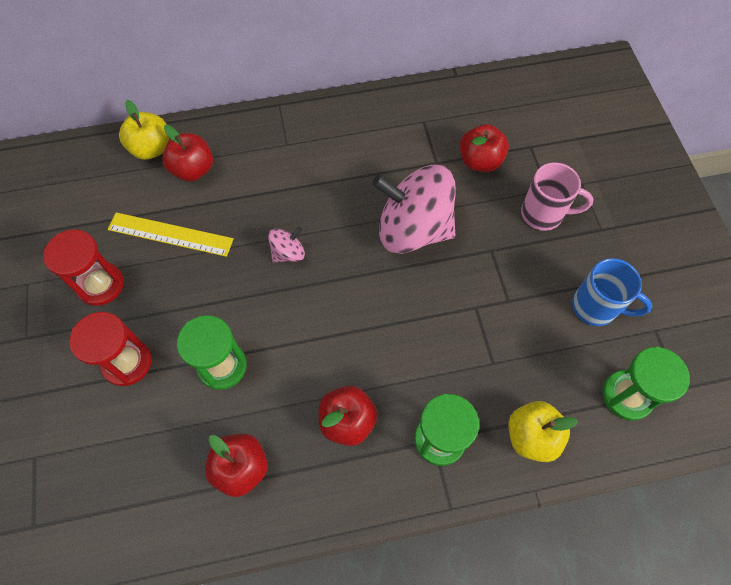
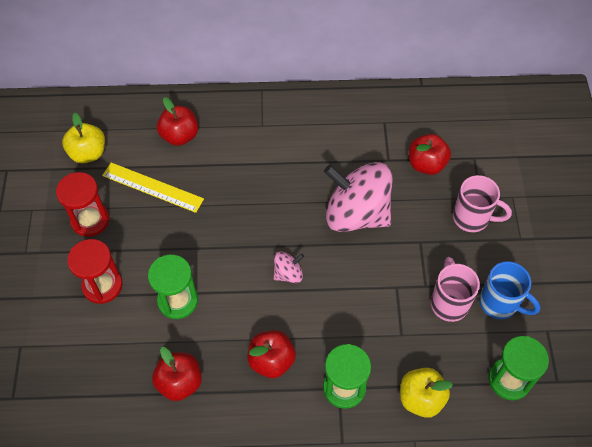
camera: 10 degrees right, 5 degrees down
(151, 148) = (148, 113): yellow apple -> yellow apple (88, 153)
(288, 253) = (247, 217): pink spinning top -> pink spinning top (288, 274)
(539, 315) = (449, 302): none -> pink mug

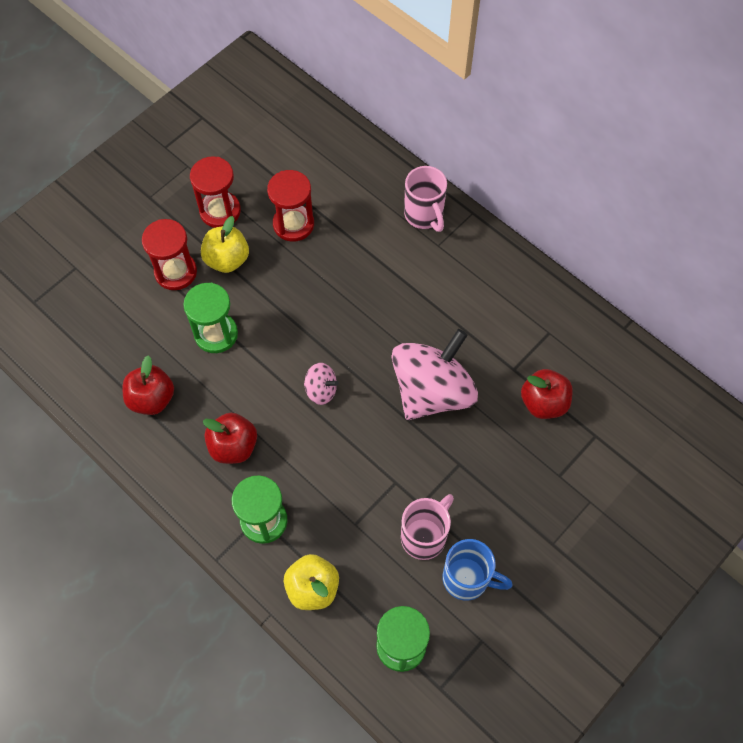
camera: 45 degrees right, 5 degrees up
(88, 153) = (274, 153): yellow apple -> yellow apple (227, 259)
(152, 187) = (293, 224): yellow ruler -> red hourglass
(180, 136) = (360, 198): red apple -> none
(356, 214) = (432, 391): pink spinning top -> pink spinning top turned 60 degrees clockwise
(472, 218) = (529, 486): pink mug -> pink mug (424, 215)
(500, 303) = (467, 579): blue mug -> blue mug turned 60 degrees counterclockwise

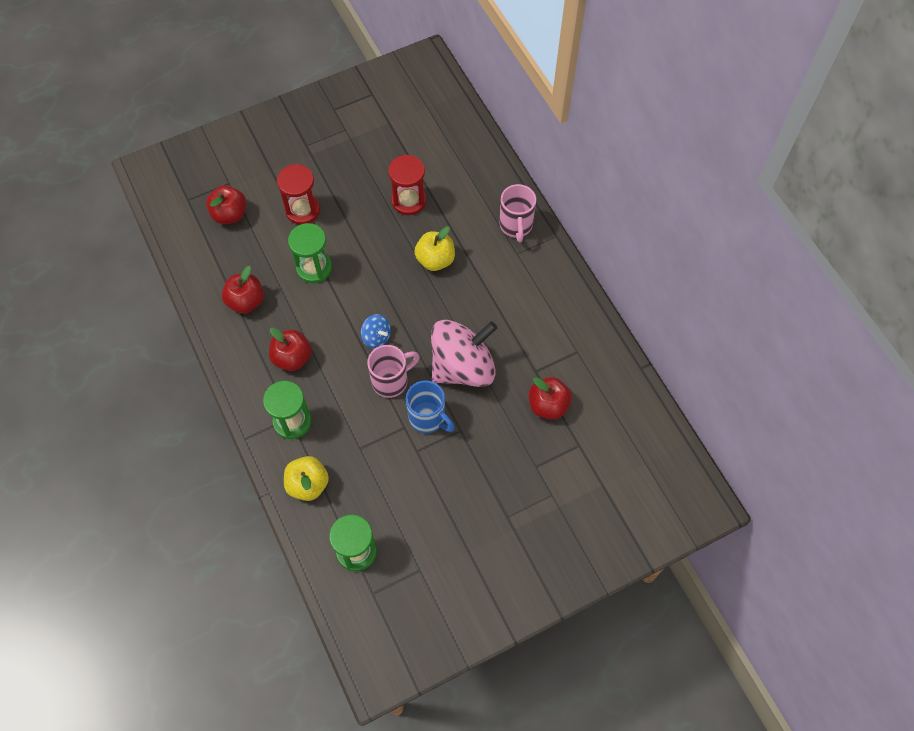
camera: 20 degrees right, 0 degrees up
(91, 304) = (230, 214): none -> red apple
(220, 211) = (356, 173): red hourglass -> none
(227, 259) = (346, 213): yellow apple -> yellow apple (435, 260)
(321, 390) = (376, 337): pink spinning top -> blue spinning top
(424, 536) = (409, 476): pink mug -> pink mug (391, 381)
(467, 579) = (428, 519): blue mug -> blue mug (428, 418)

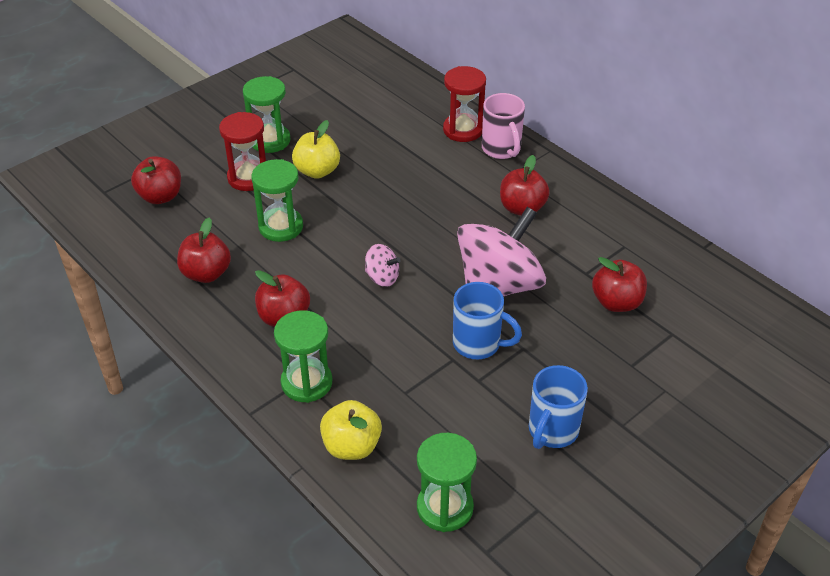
camera: 15 degrees left, 20 degrees down
(330, 173) = (270, 140): none -> green hourglass
(376, 337) = (382, 277): blue spinning top -> pink spinning top
(391, 381) = (417, 316): pink mug -> none
(408, 201) = (370, 149): red hourglass -> red hourglass (463, 130)
(435, 260) = (423, 194): yellow apple -> yellow apple (317, 171)
(454, 508) = (552, 431): none -> blue mug
(509, 293) = (522, 208): none -> red apple

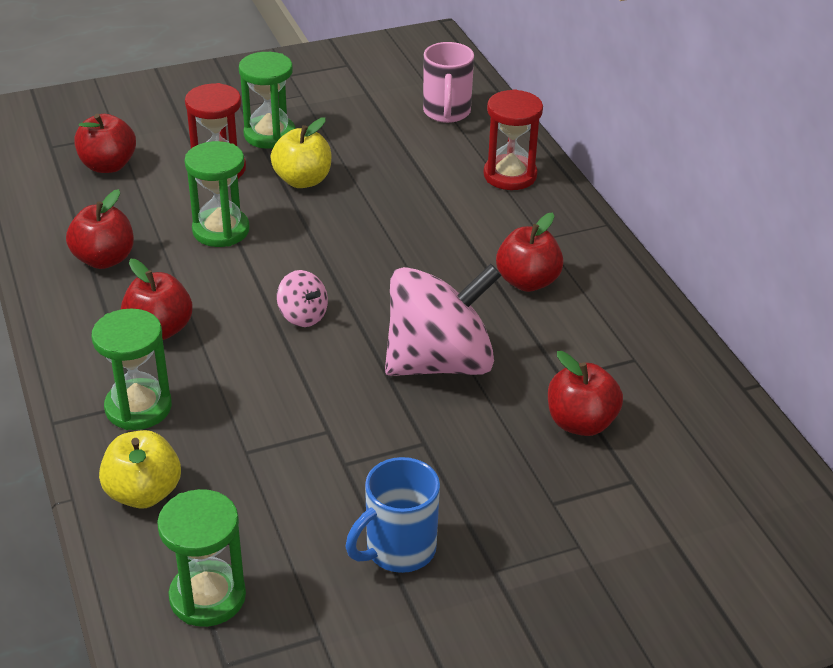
camera: 20 degrees right, 5 degrees down
(478, 344) = (371, 422): blue mug -> none
(501, 149) = (545, 208): pink mug -> pink mug (446, 113)

